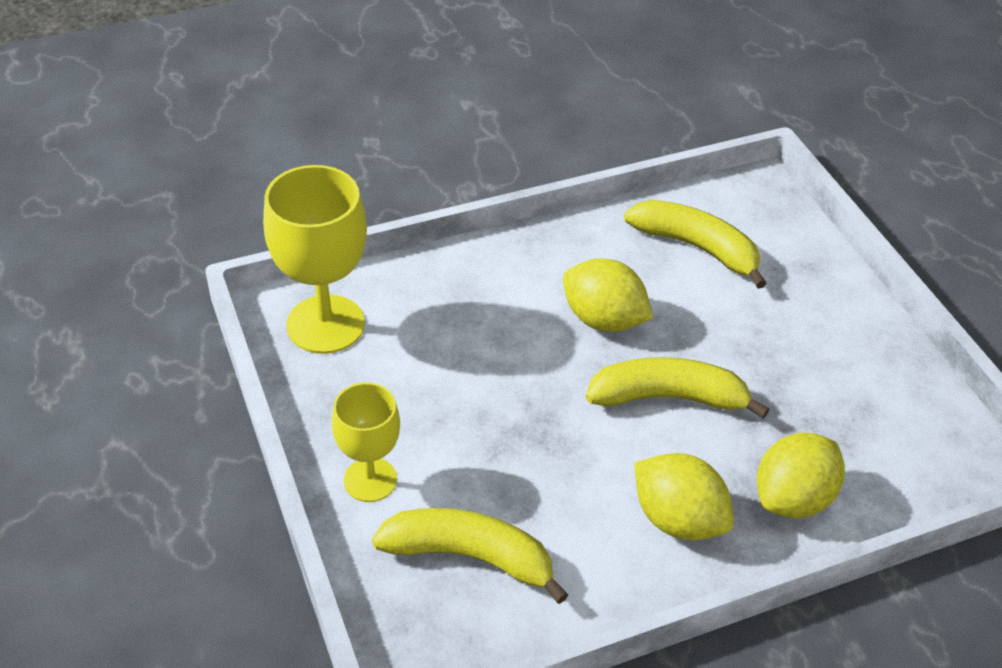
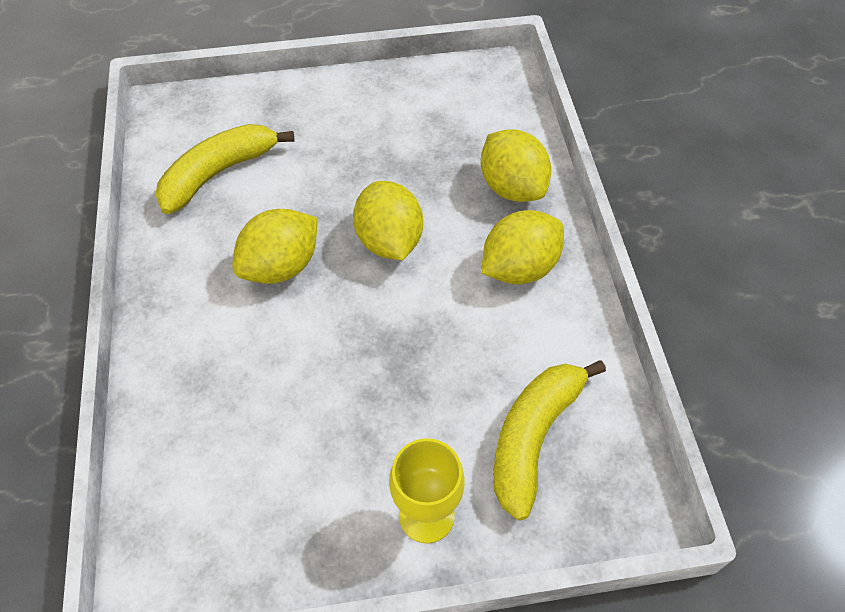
camera: 75 degrees left, 10 degrees up
(325, 324) = (193, 532): yellow goblet -> none
(668, 397) = (389, 241): yellow banana -> yellow lemon

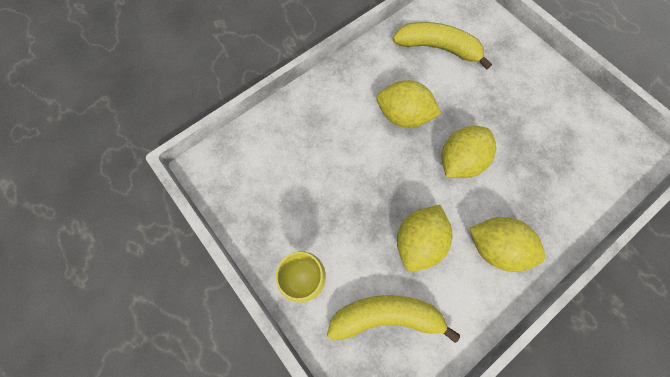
camera: 60 degrees right, 15 degrees up
(512, 187) = (552, 210): yellow lemon -> yellow lemon (418, 241)

